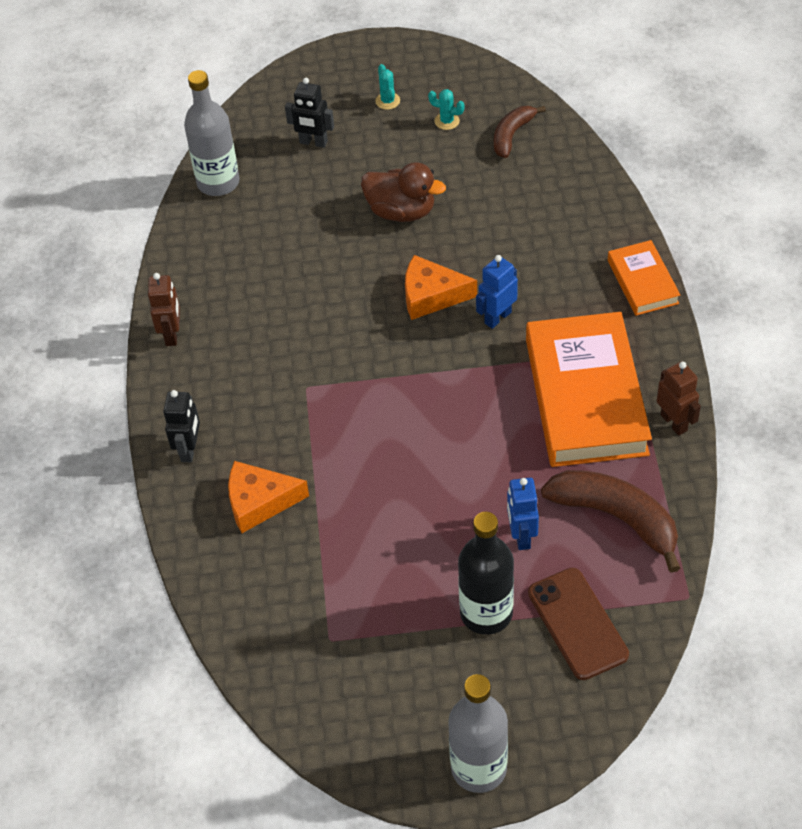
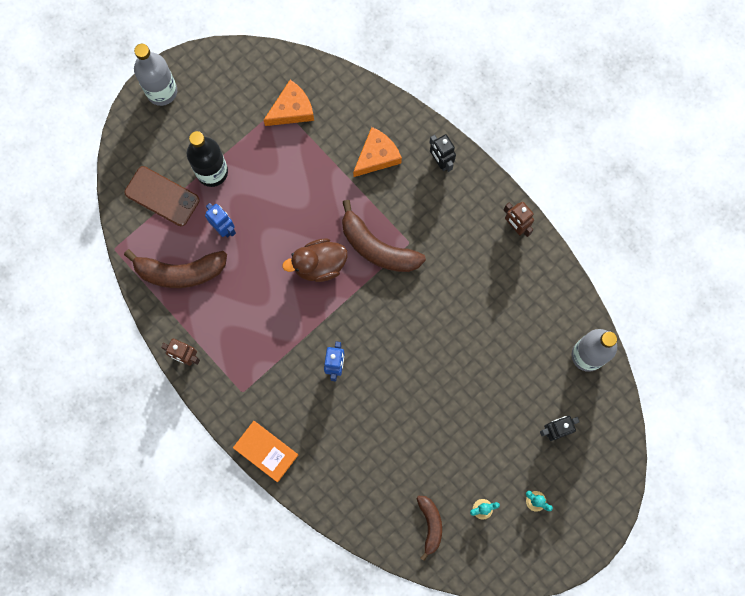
camera: 140 degrees right, 25 degrees up
(348, 403) = (377, 247): none -> brown banana
(401, 211) = (453, 409): brown duck -> brown duck (319, 265)
(431, 295) = (386, 355): orange cheese -> orange cheese (292, 109)
(585, 396) = (246, 341): orange book -> none

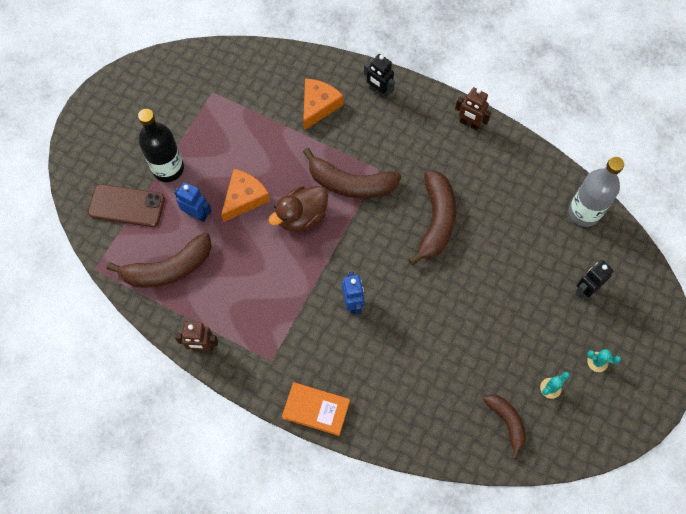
camera: 20 degrees left, 10 degrees down
(162, 91) = (95, 114): grey bottle -> none
(292, 109) = (224, 91): orange cheese -> orange cheese (244, 198)
(443, 313) = (436, 221): none -> brown banana

